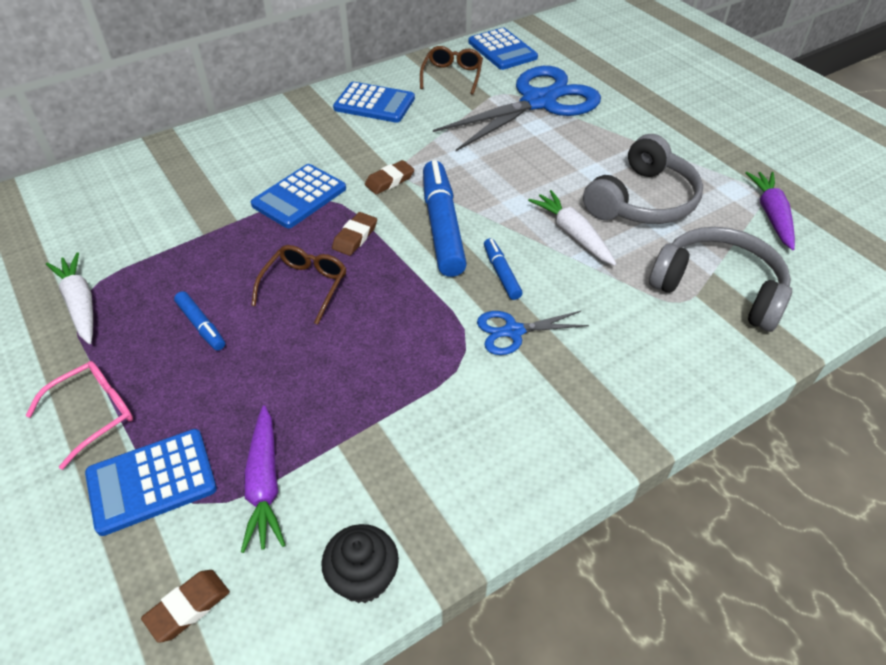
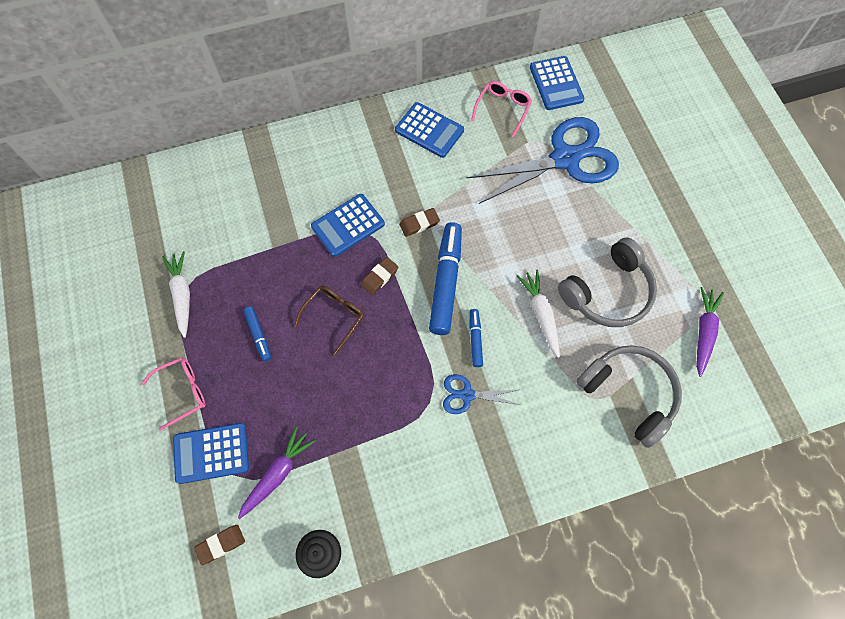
camera: 15 degrees right, 20 degrees up
(265, 484) = (277, 474): purple carrot -> purple carrot turned 150 degrees counterclockwise
(452, 76) = (503, 109): brown glasses -> pink glasses

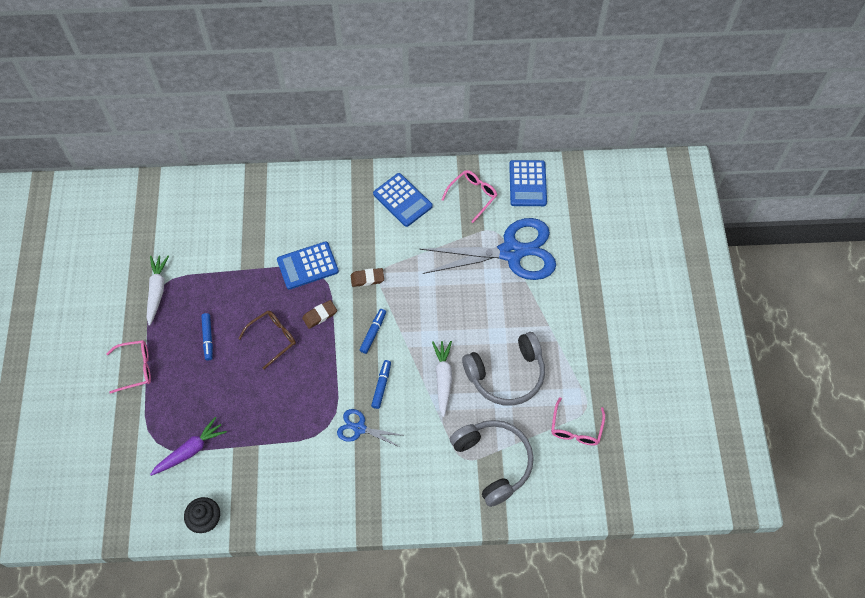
camera: 15 degrees right, 5 degrees down
(211, 453) = (144, 421): blue calculator -> none
(221, 544) = (131, 492): brown eraser -> none
(446, 282) = (373, 332): blue marker -> blue marker, size x0.49
(703, 332) = (576, 428): purple carrot -> pink glasses

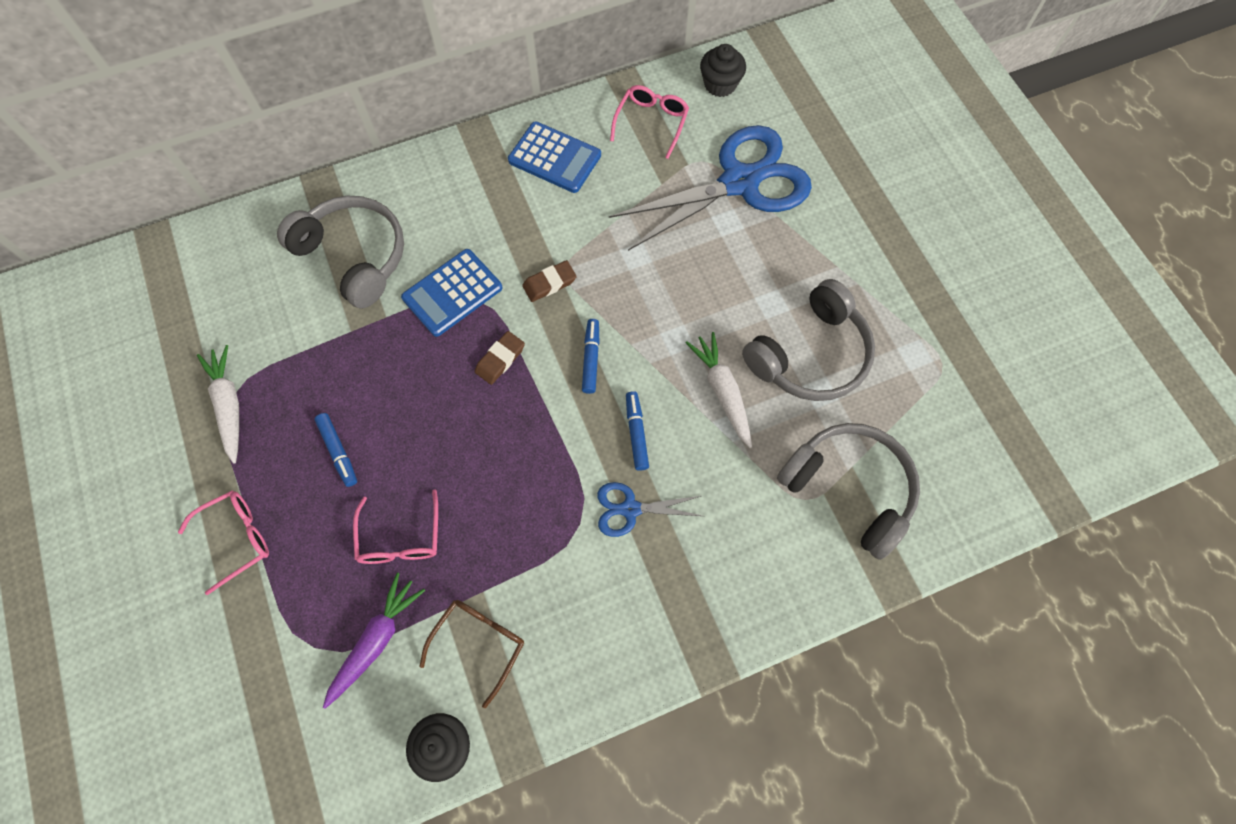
camera: 20 degrees left, 5 degrees up
(259, 224) = (354, 256): none -> grey headphones
(272, 338) = (441, 418): brown glasses -> brown glasses (479, 643)
(527, 183) = (720, 84): blue calculator -> black cupcake
(576, 428) = (942, 398): pink glasses -> pink glasses (400, 538)

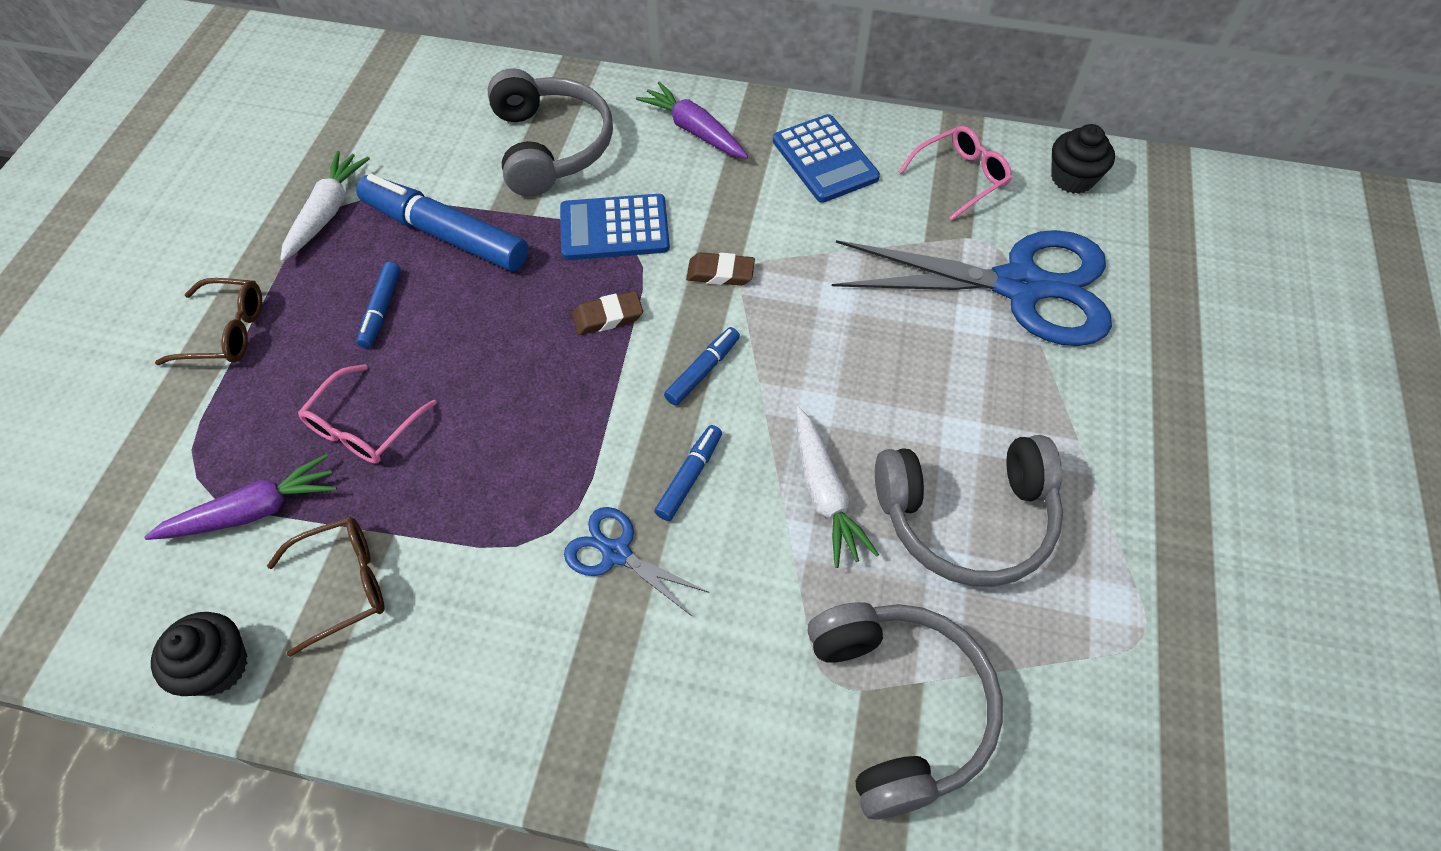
camera: 35 degrees right, 10 degrees down
(236, 538) = (226, 331): pink glasses -> brown glasses
(334, 368) = (445, 234): none -> blue marker
(448, 185) = (694, 130): none -> purple carrot
(722, 391) = (824, 493): white carrot -> white carrot turned 150 degrees clockwise

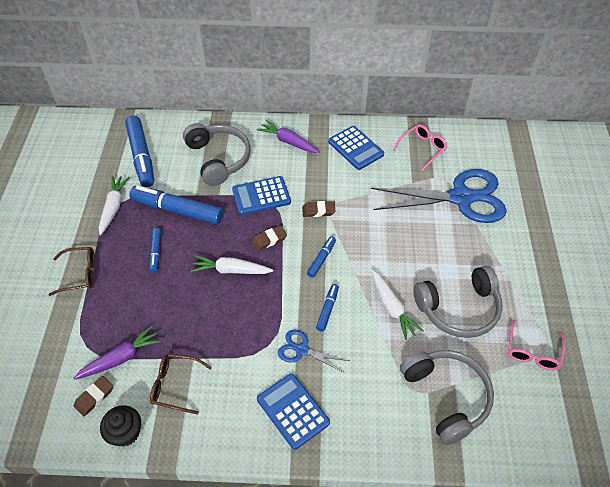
camera: 10 degrees left, 5 degrees down
(180, 582) = (94, 397): none -> brown eraser
(343, 585) = (175, 385): brown glasses -> brown glasses turned 135 degrees counterclockwise
(364, 427) = (163, 310): pink glasses -> pink glasses (533, 352)
(407, 123) = (141, 156): none -> blue marker
(517, 367) = (231, 270): none -> white carrot
(565, 680) = (293, 411): none -> blue calculator
(1072, 178) = (475, 142): black cupcake -> none

